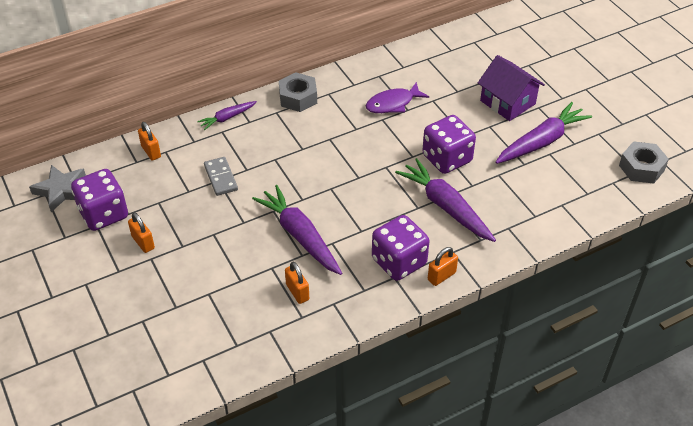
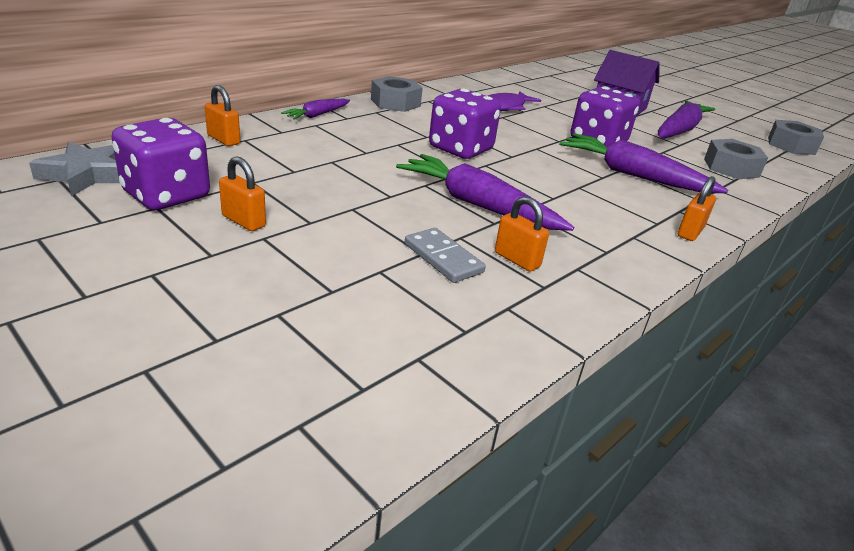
camera: 20 degrees left, 15 degrees down
(220, 178) = (334, 159): grey domino -> grey domino (443, 258)
(399, 262) = (626, 222): purple dice -> purple dice (460, 149)
(545, 200) = (731, 168): none -> grey nut

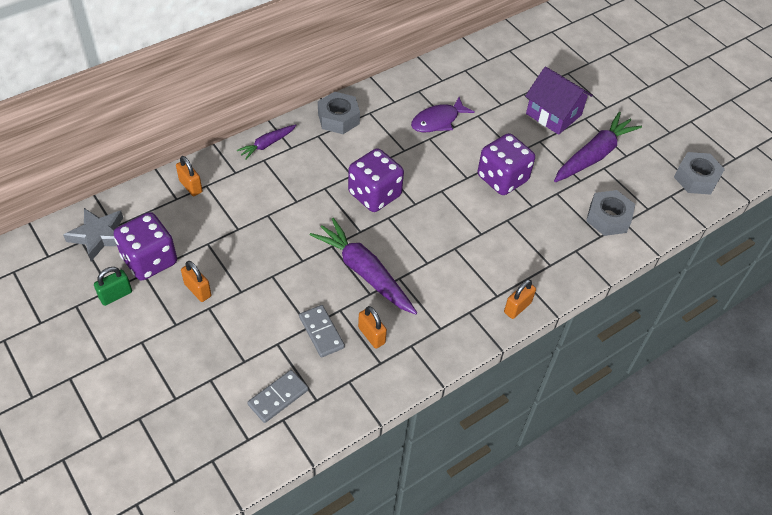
camera: 10 degrees right, 20 degrees up
(109, 227) = (116, 295): none -> green padlock
(401, 331) = (278, 397): none -> grey domino
(633, 175) = (509, 231): purple carrot -> none

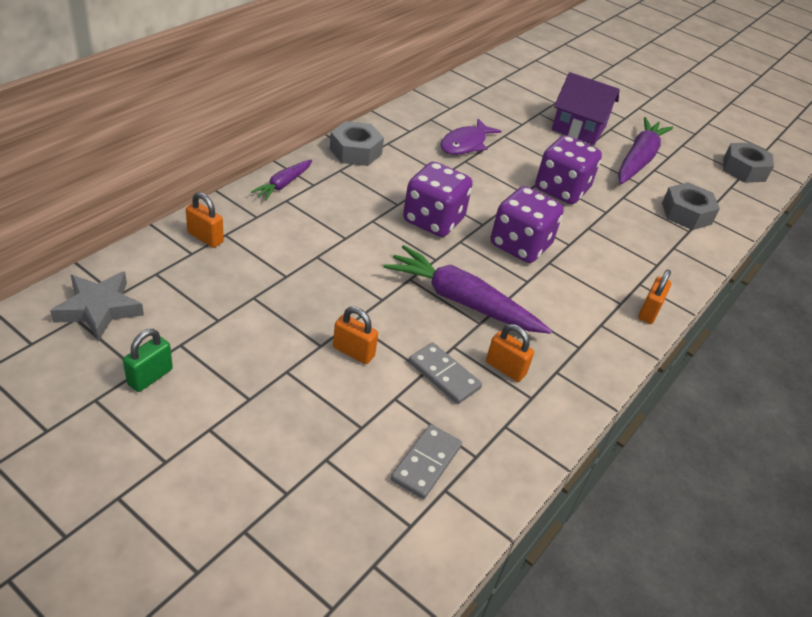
camera: 20 degrees left, 10 degrees down
(149, 260) = (183, 327): purple dice -> purple dice (520, 245)
(198, 290) = (263, 352): orange padlock -> orange padlock (353, 352)

